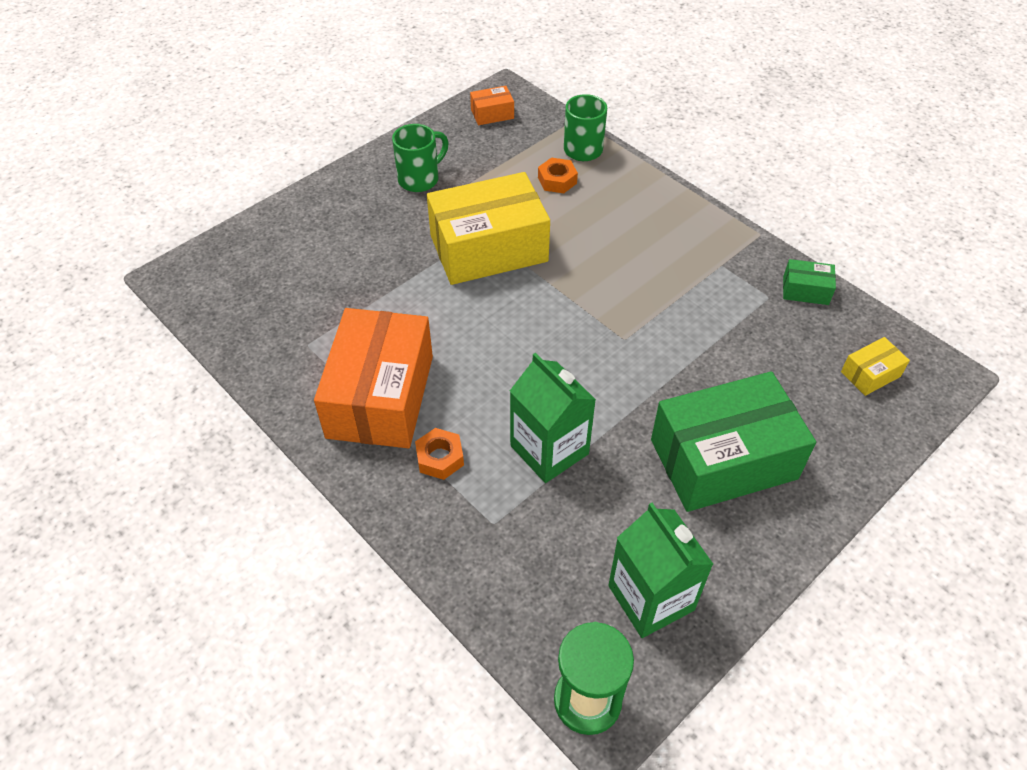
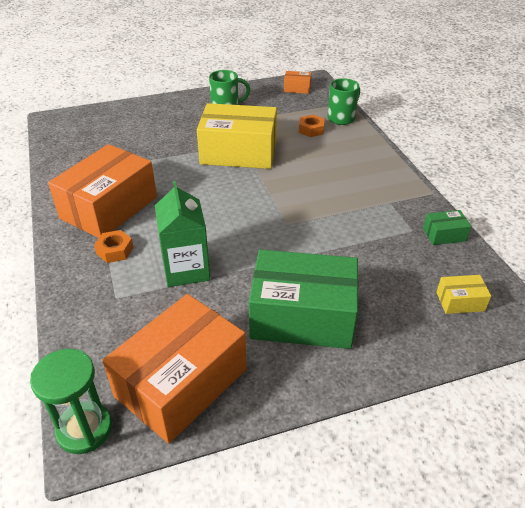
camera: 25 degrees right, 10 degrees down
(651, 598) = (181, 382): green carton -> orange box
(805, 290) = (444, 235): green box -> green box turned 45 degrees counterclockwise

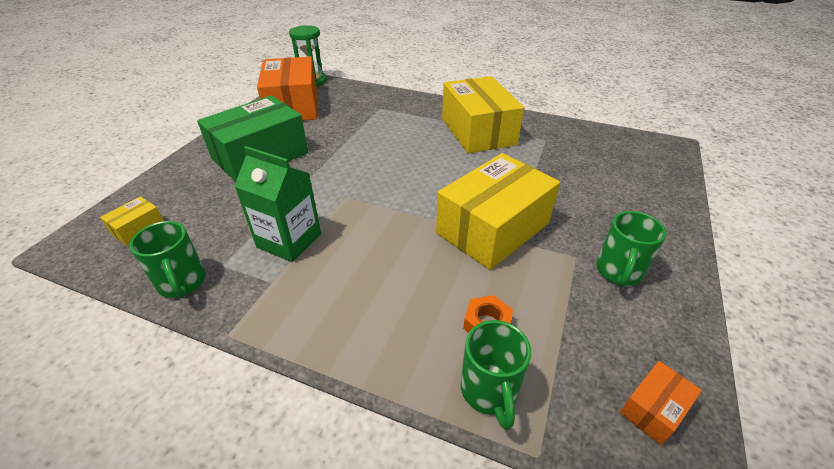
camera: 130 degrees right, 0 degrees up
(109, 207) = (478, 131): orange box -> yellow box
(115, 250) = (423, 119): orange nut -> none
(186, 269) = (367, 135): green carton -> green carton (289, 240)
(444, 235) = (182, 283): green box -> green mug

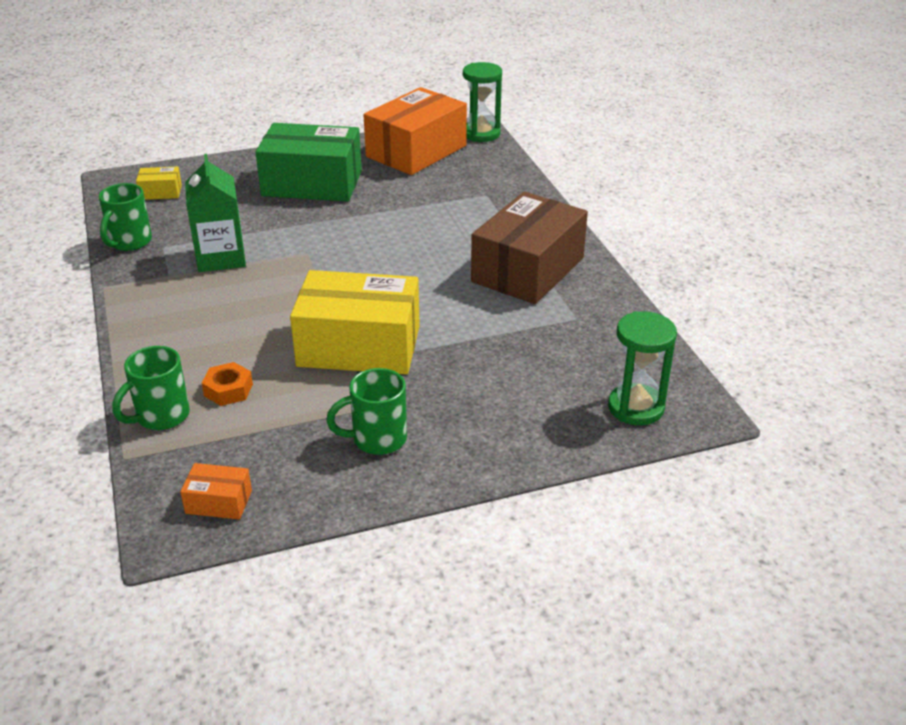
camera: 50 degrees right, 5 degrees down
(478, 131) = (528, 270): yellow box -> brown box
(651, 161) = (636, 407): none -> green hourglass

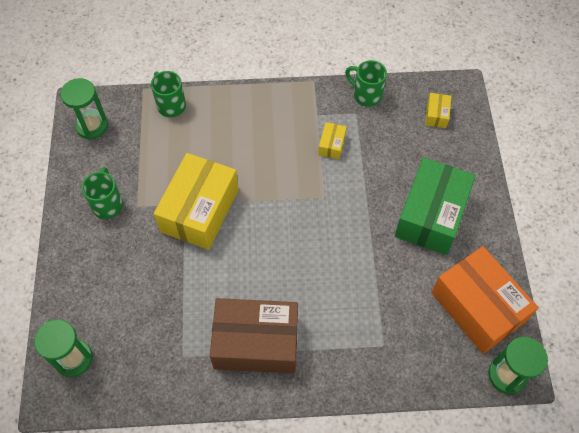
camera: 105 degrees right, 25 degrees up
(219, 502) = (92, 126): orange box -> green hourglass
(221, 257) = (332, 145): green carton -> yellow box
(228, 390) = (182, 137): orange nut -> none
(528, 270) = (256, 342): brown box -> brown box turned 45 degrees counterclockwise

